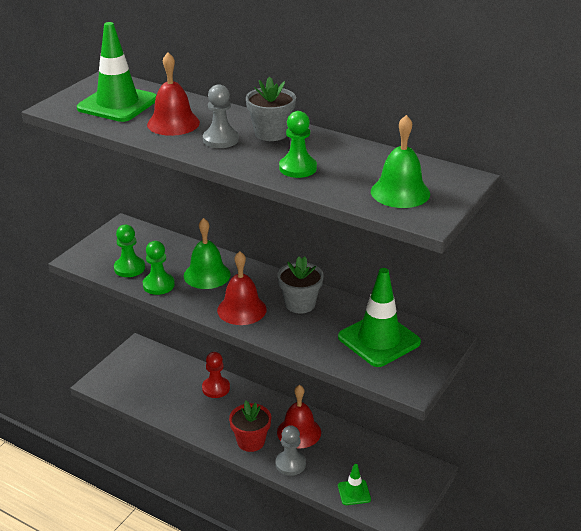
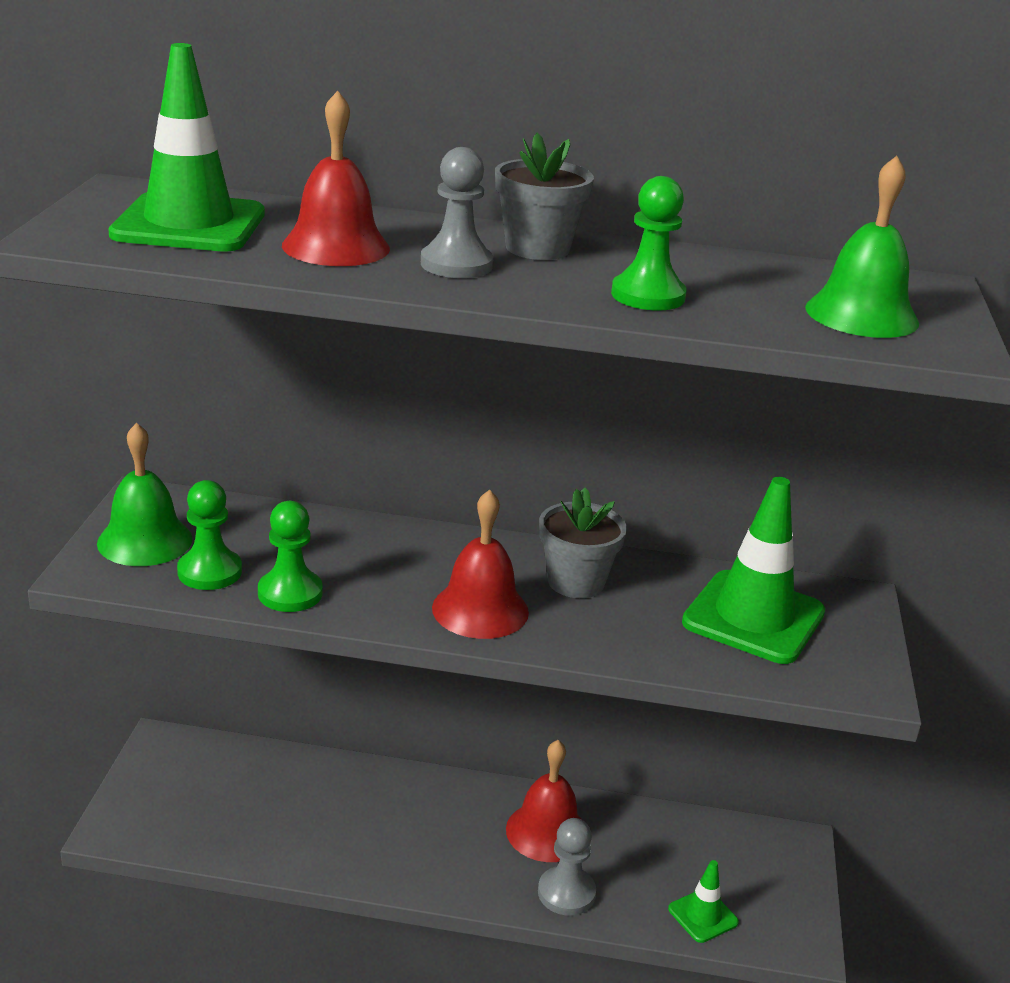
camera: 25 degrees left, 5 degrees down
(207, 275) = (370, 560): green bell -> green bell (145, 540)
(216, 388) = (354, 787): red pawn -> none
(251, 441) = (473, 870): red flower pot -> none

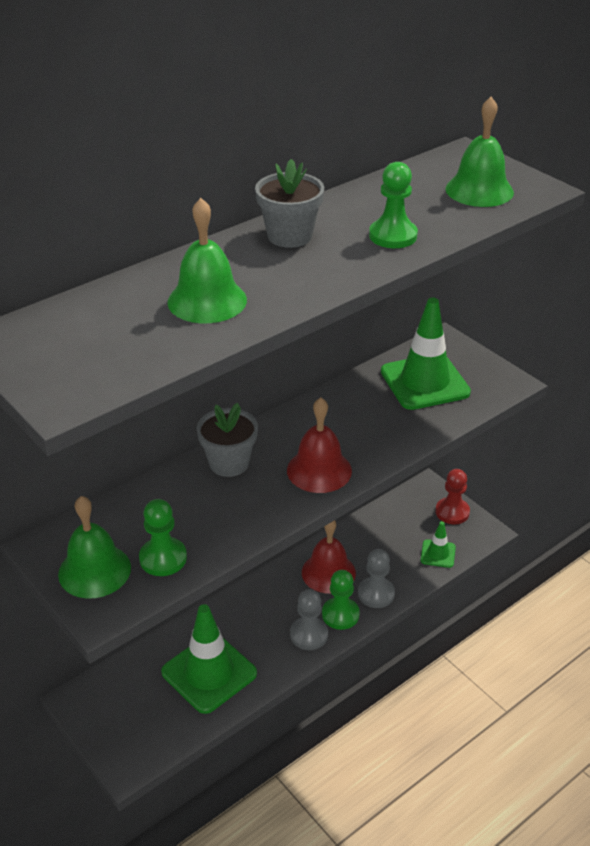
camera: 45 degrees left, 10 degrees up
(189, 224) = (102, 338): green traffic cone -> green traffic cone (209, 673)
(290, 593) = (223, 535): green pawn -> green pawn (340, 614)
(336, 246) = (207, 300): red bell -> green bell
(456, 265) = (283, 273): grey pawn -> grey pawn (309, 634)
(576, 582) = (332, 421): grey flower pot -> grey flower pot (229, 463)
(790, 890) = (452, 512): none -> red pawn

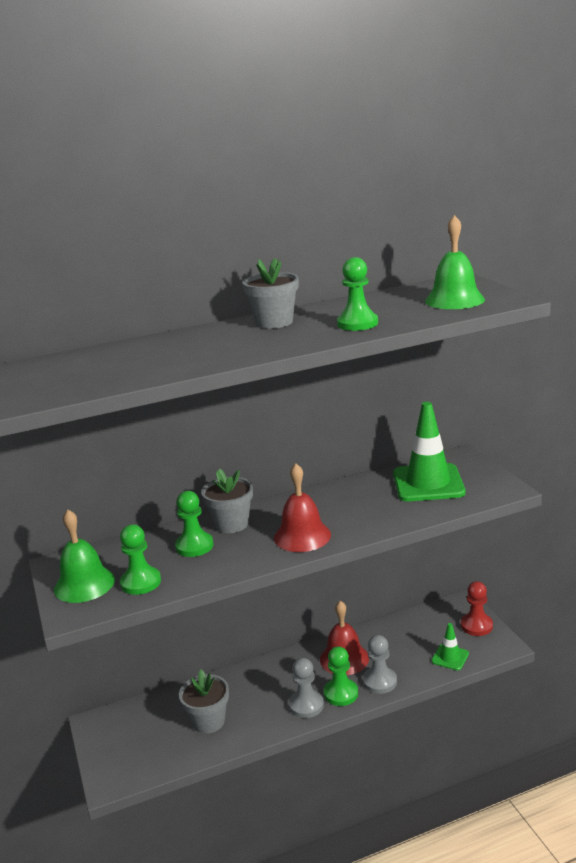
camera: 20 degrees right, 15 degrees down
(201, 499) = (194, 546): none -> green pawn
(207, 300) = (177, 354): green bell -> none
(209, 673) = (208, 721): green traffic cone -> grey flower pot

